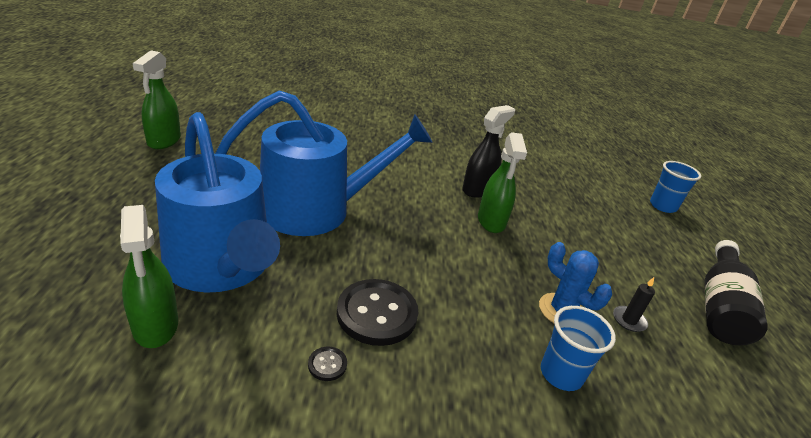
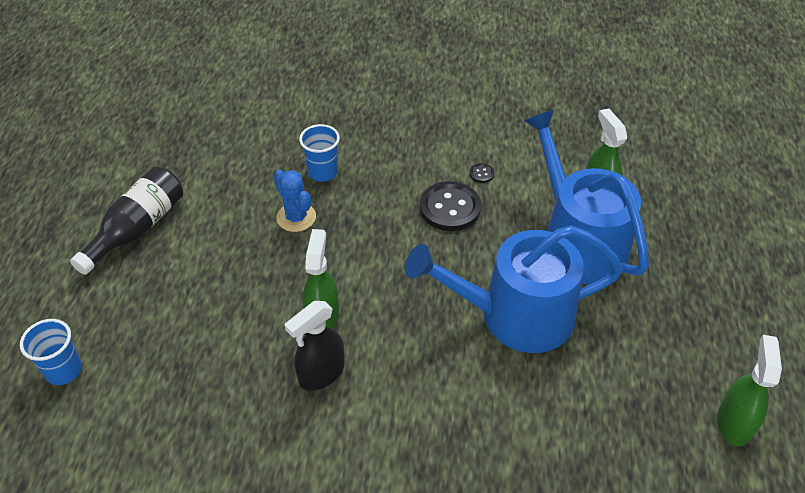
camera: 170 degrees left, 15 degrees up
(629, 320) = (240, 212): black candle -> none

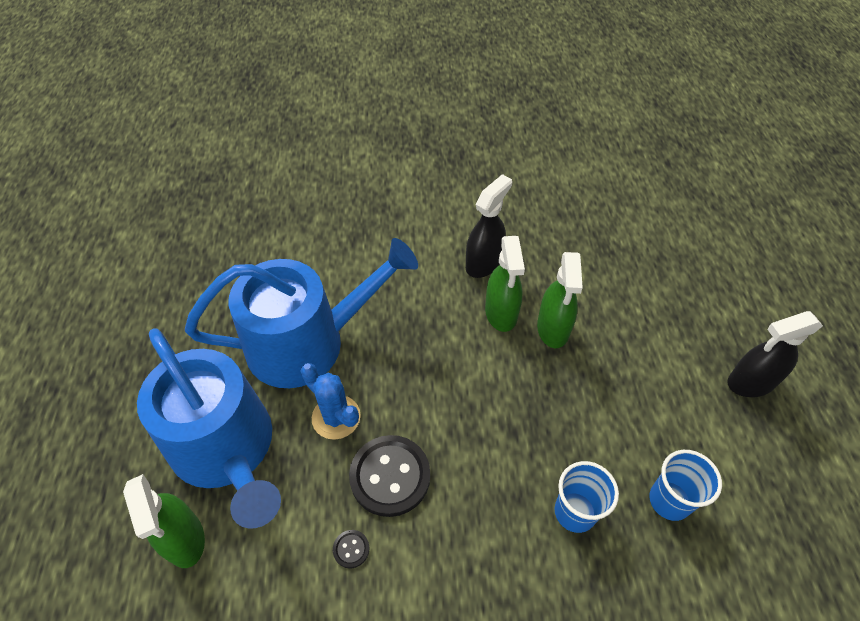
camera: 170 degrees right, 5 degrees up
(63, 370) = (703, 235): blue cup -> blue cup (669, 500)
(137, 229) = (750, 382): black bottle -> black spray bottle
(296, 217) = (578, 429): blue cactus -> blue cactus (336, 417)
(734, 422) = (119, 274): green spray bottle -> green spray bottle (553, 329)

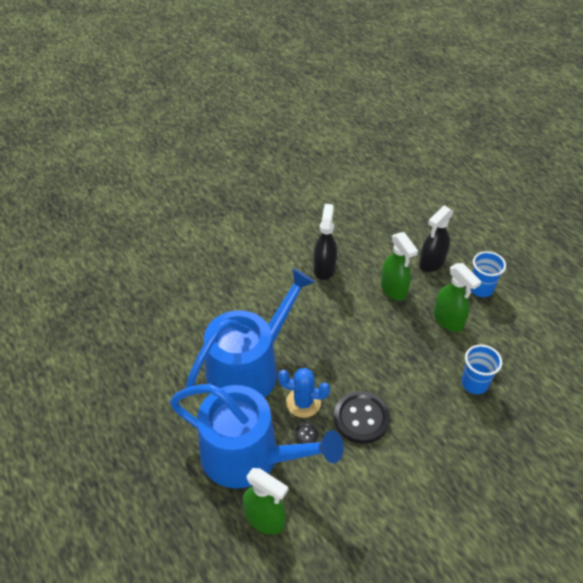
camera: 30 degrees left, 5 degrees down
(351, 549) = (369, 468): black button -> black button (306, 434)
(501, 313) = (357, 294): green spray bottle -> green spray bottle (448, 320)
(669, 500) = (517, 352): blue cup -> blue cup (481, 289)
(750, 382) = (517, 270): black spray bottle -> black spray bottle (432, 262)

